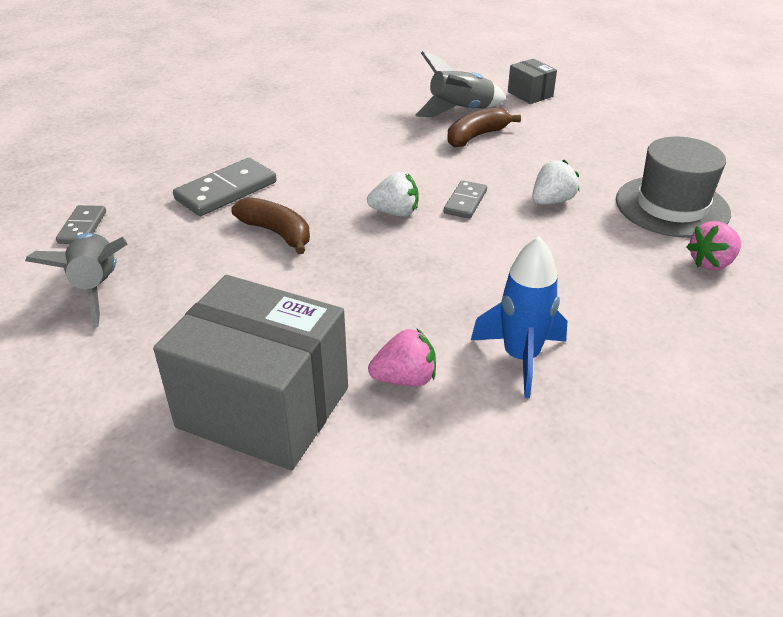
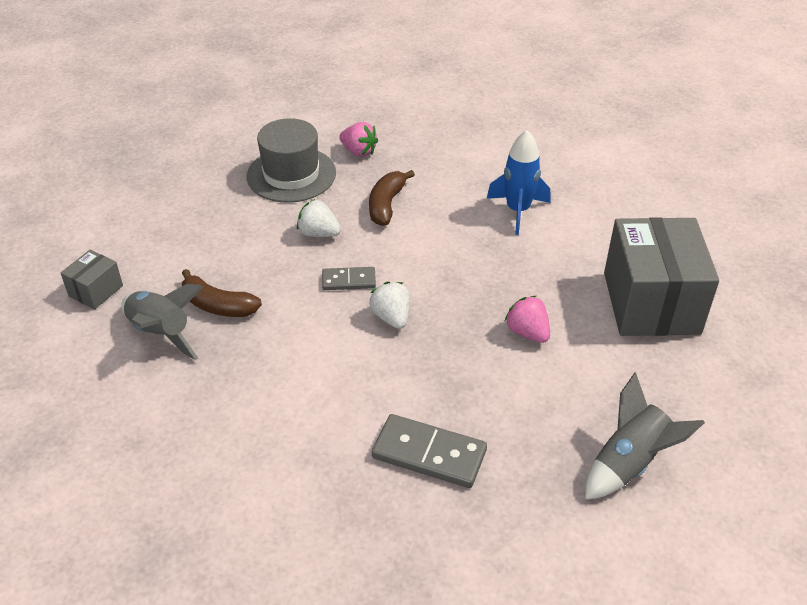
camera: 115 degrees left, 5 degrees up
(82, 227) = (565, 538): grey domino -> none
(277, 233) = (472, 381): brown banana -> brown banana (386, 205)
(405, 379) = (575, 252): pink strawberry -> pink strawberry (527, 332)

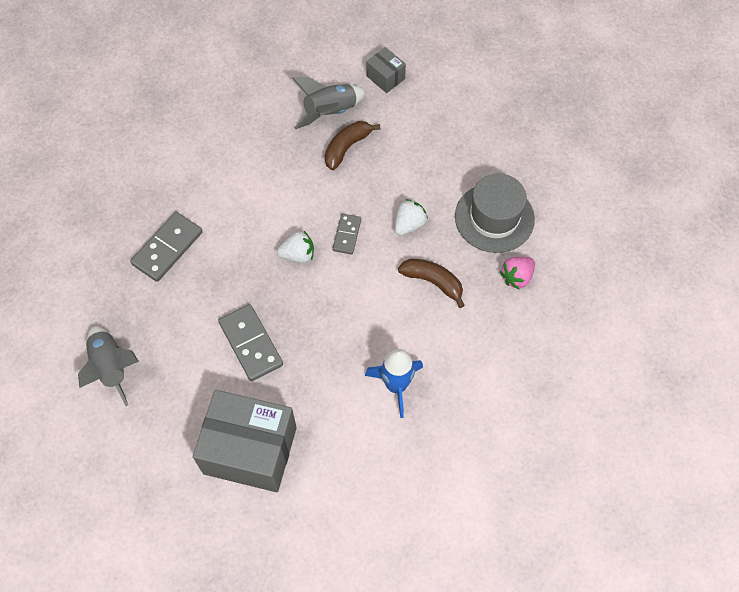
camera: 105 degrees right, 20 degrees up
(527, 332) = (250, 344): pink strawberry -> grey domino

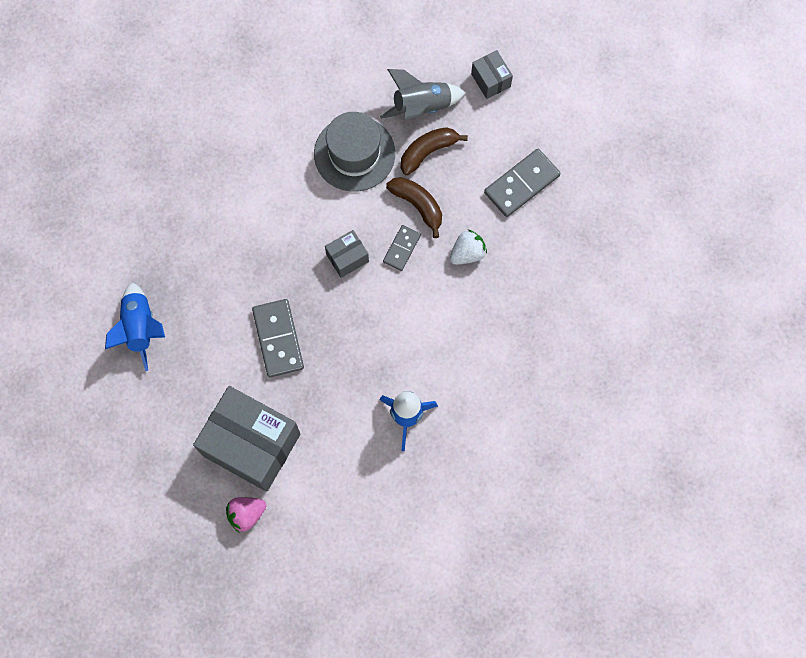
camera: 15 degrees right, 10 degrees up
(111, 367) = (140, 328): grey rocket -> blue rocket
(167, 248) = (221, 217): grey domino -> grey domino (521, 184)
(298, 255) = (347, 258): white strawberry -> grey box
(433, 282) = (473, 321): brown banana -> brown banana (418, 205)
(494, 218) = (556, 268): grey hat -> grey hat (354, 153)
(517, 277) = (559, 337): pink strawberry -> pink strawberry (246, 514)

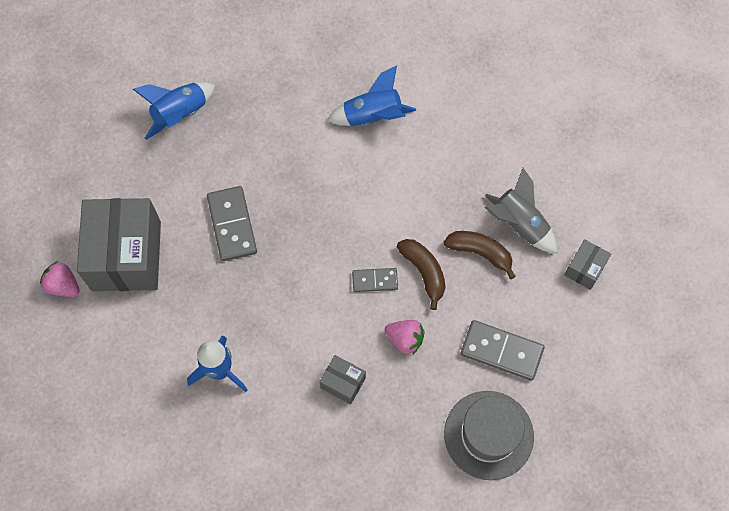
camera: 60 degrees right, 5 degrees down
(249, 166) = (373, 116): none -> blue rocket
(278, 339) = (232, 225): grey domino -> grey domino turned 60 degrees counterclockwise
(347, 258) = (338, 240): grey box -> grey box (343, 383)
(354, 153) = (438, 193): grey hat -> grey hat (488, 435)
(418, 205) = (424, 272): brown banana -> brown banana turned 45 degrees counterclockwise
(467, 253) = (405, 339): white strawberry -> pink strawberry

